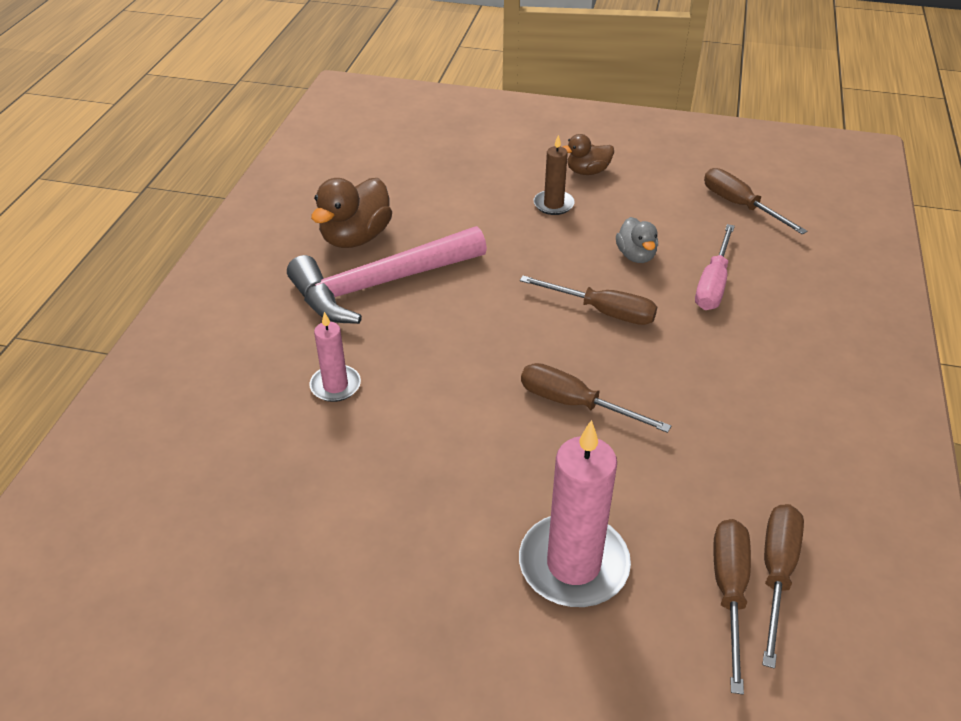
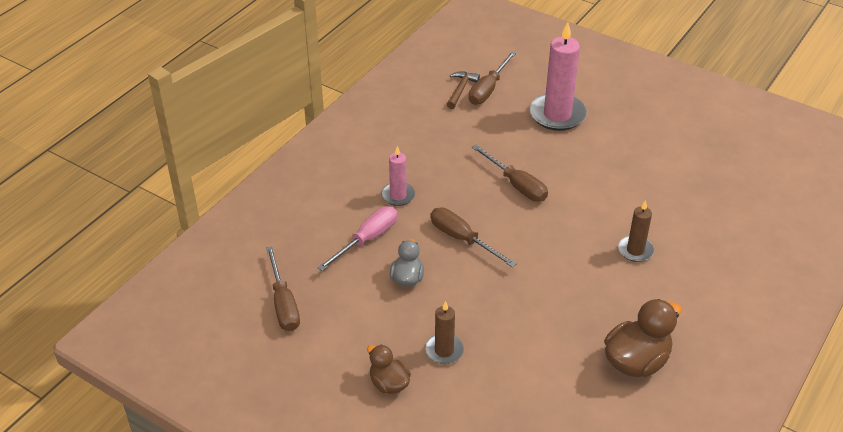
camera: 160 degrees left, 0 degrees up
(335, 386) = (670, 234): pink candle -> pink candle (398, 195)
(379, 351) = (635, 250): none -> brown candle
(381, 285) = (623, 306): pink hammer -> none
(587, 171) = (389, 383): brown duck -> brown duck turned 135 degrees counterclockwise
(776, 573) = (460, 90): brown screwdriver -> brown hammer

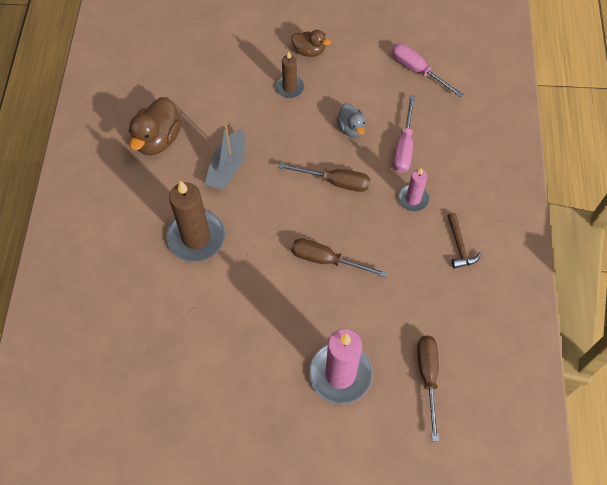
camera: 150 degrees right, 20 degrees up
(283, 304) = (417, 70): brown screwdriver -> pink screwdriver
(460, 90) = (453, 360): brown hammer -> brown hammer (459, 246)
(568, 299) = (227, 167): none -> grey boat
(635, 250) = (196, 237): brown candle -> brown candle, size x1.83

